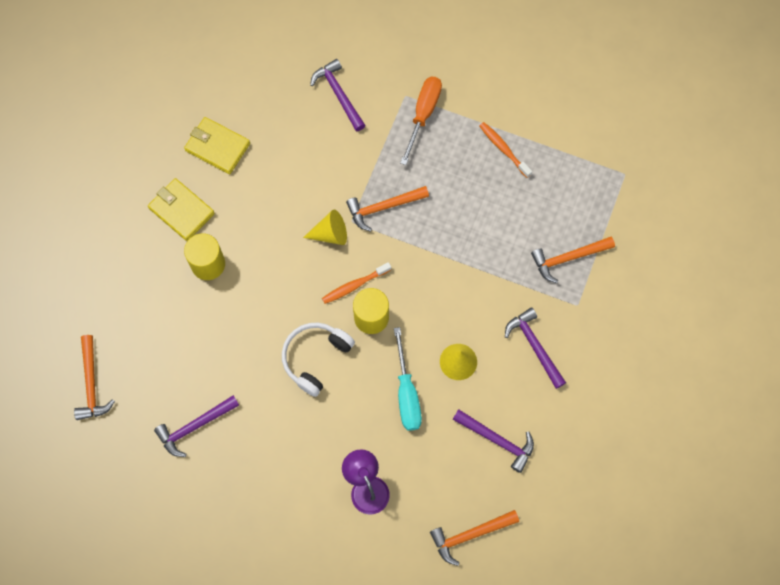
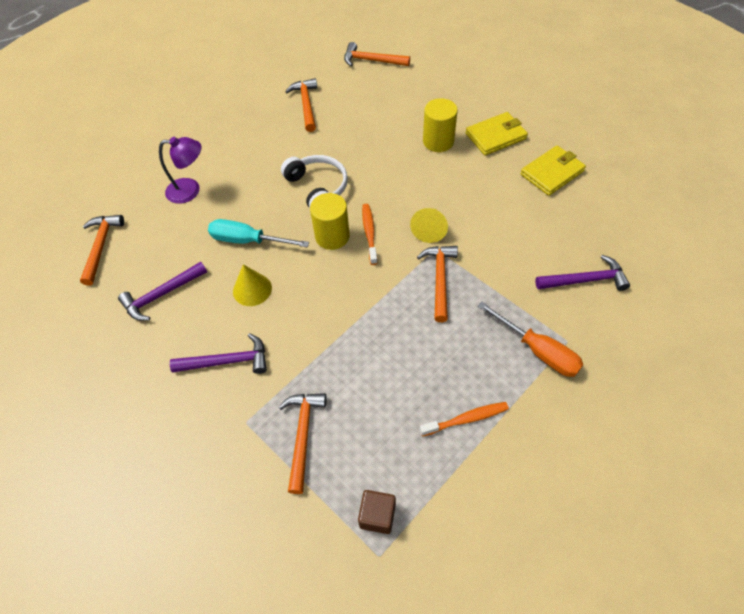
camera: 115 degrees right, 15 degrees down
(194, 426) = (306, 105): purple hammer -> orange hammer
(600, 184) = (377, 515): none -> brown cube

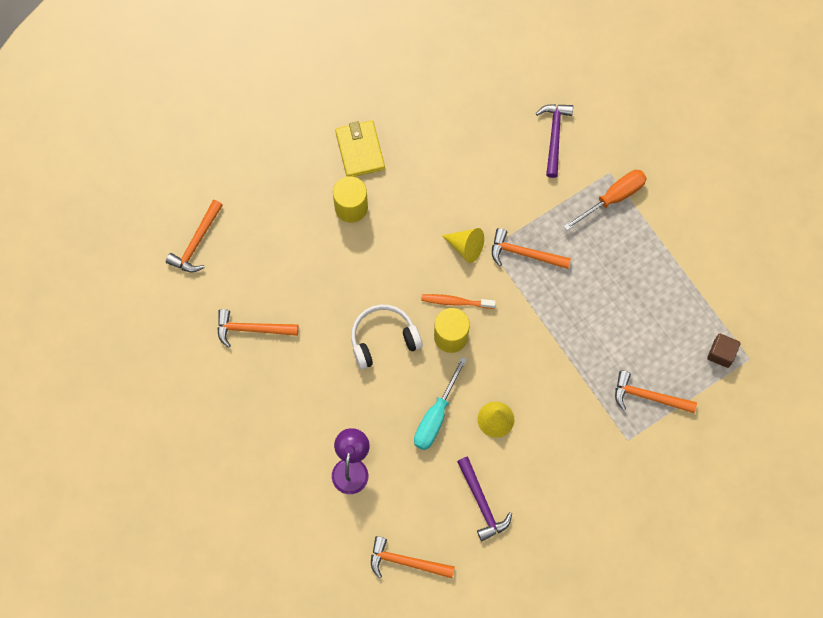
camera: 80 degrees left, 15 degrees up
(227, 361) = (567, 449): purple hammer -> none
(466, 419) = (660, 270): orange toothbrush -> none
(552, 173) = (424, 116): yellow wallet -> none

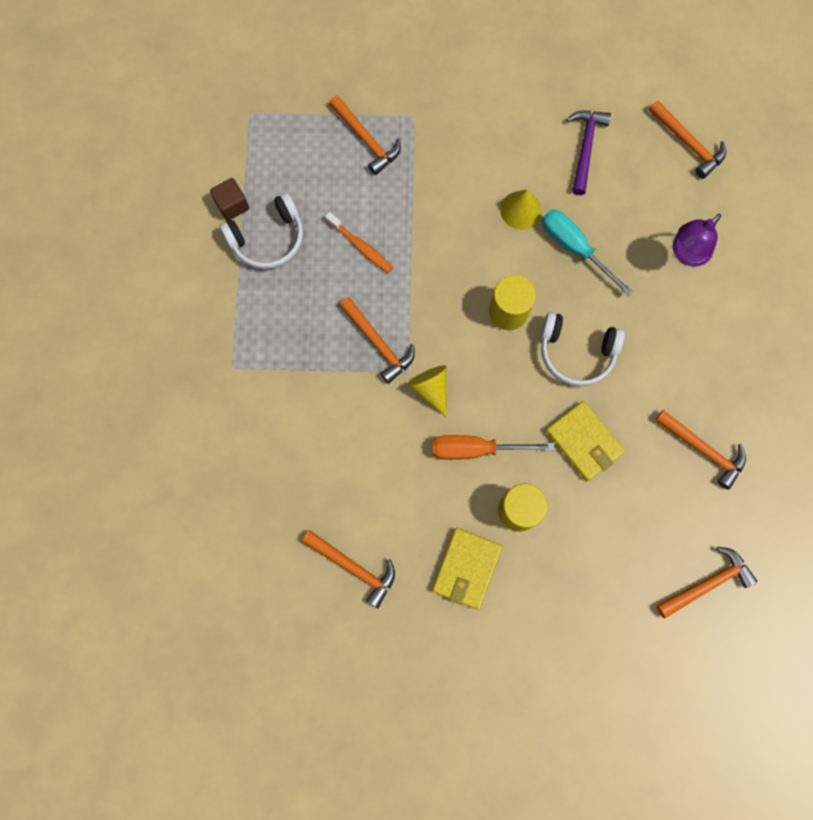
camera: 145 degrees left, 5 degrees up
(337, 280) = (584, 442): none -> yellow wallet
(432, 104) = (353, 567): none -> orange hammer
(436, 416) = (574, 248): turquoise screwdriver -> turquoise screwdriver turned 105 degrees counterclockwise
(455, 302) = (480, 341): orange toothbrush -> orange toothbrush (361, 246)
(554, 136) = (255, 443): purple hammer -> none
(613, 198) = (249, 339): orange screwdriver -> orange screwdriver (475, 449)
(657, 274) = (268, 239): none -> white headphones
(721, 353) = (270, 133): brown cube -> brown cube (232, 205)

